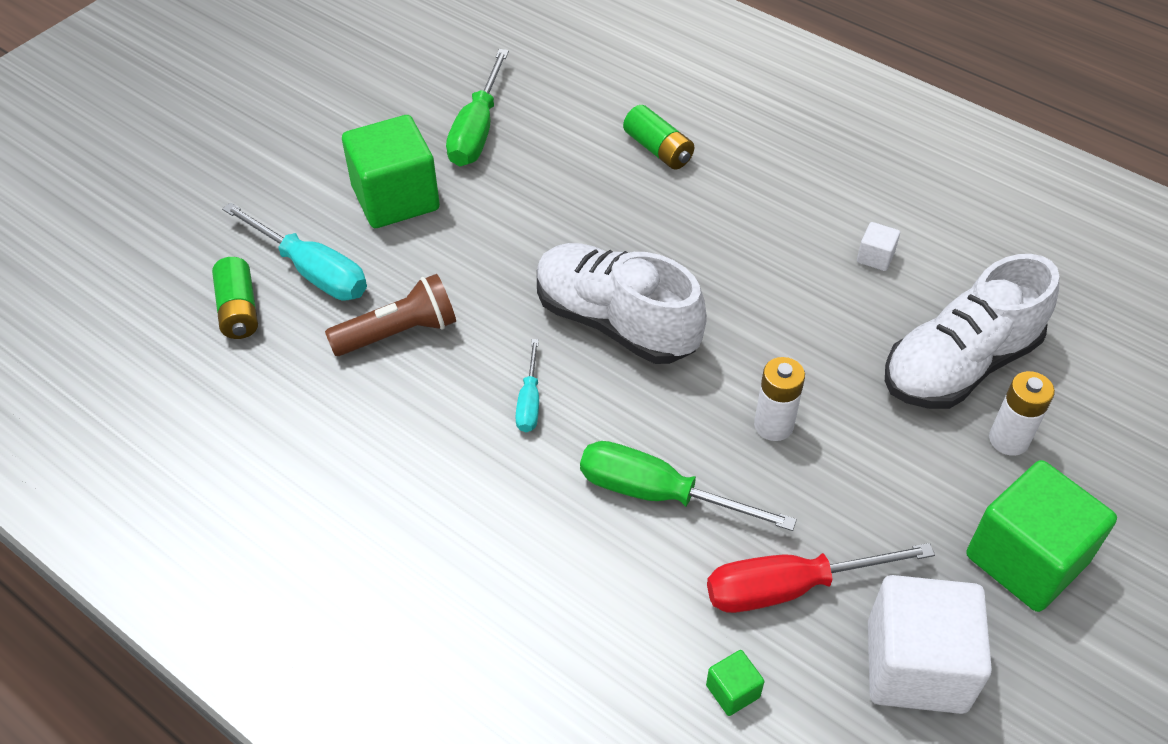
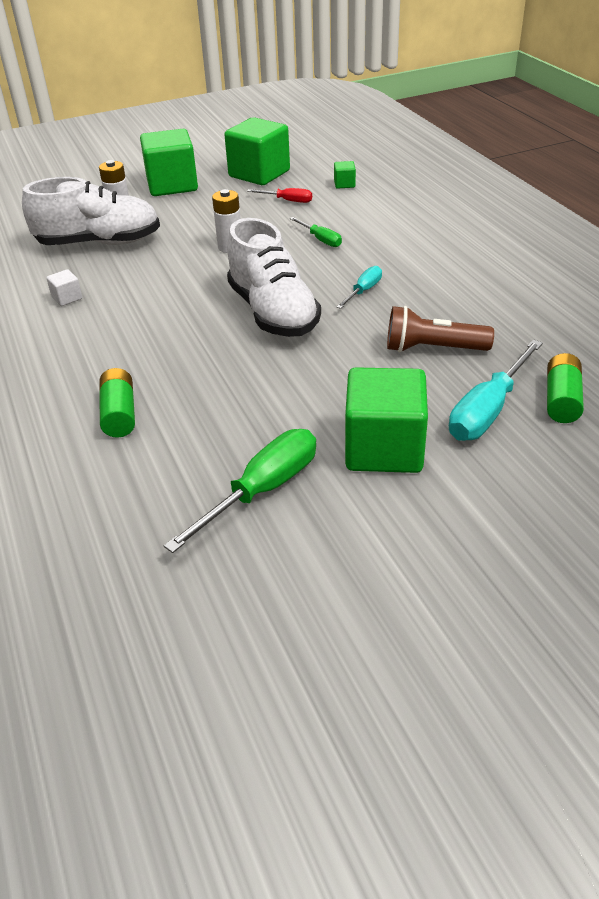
camera: 150 degrees left, 10 degrees down
(312, 271) = (488, 410): turquoise screwdriver -> turquoise screwdriver turned 120 degrees counterclockwise
(658, 494) = (320, 239): green screwdriver -> green screwdriver, size x0.55
(790, 588) = (287, 201): red screwdriver -> red screwdriver, size x0.55
(916, 666) = (259, 174): white cube -> green cube

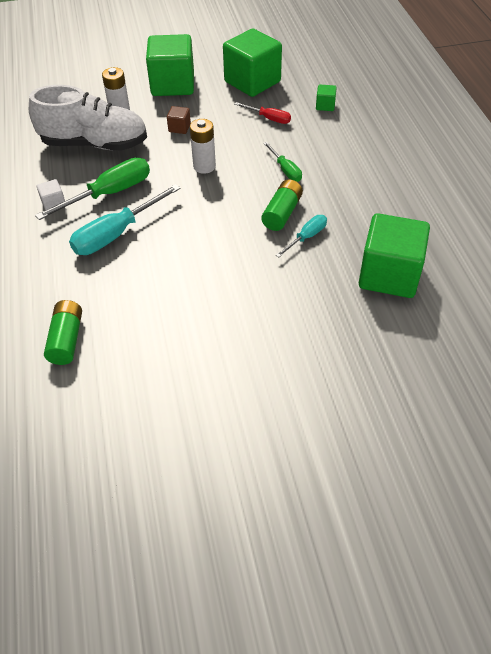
camera: 10 degrees right, 10 degrees up
(191, 219) = (179, 128): none -> brown cube
(262, 490) = (161, 444): green screwdriver -> green screwdriver (109, 193)
(273, 312) = (221, 249): white shoe -> none
(384, 448) = (274, 418): green cube -> green cube (389, 275)
(432, 348) = (348, 314): brown flashlight -> none
(488, 410) = (376, 393): turquoise screwdriver -> turquoise screwdriver (116, 234)
(561, 400) = (445, 394): green battery -> green battery (282, 213)

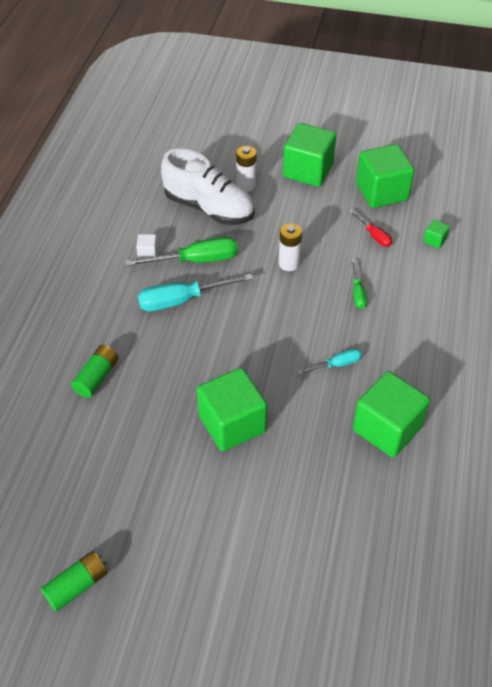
camera: 25 degrees right, 0 degrees up
(179, 128) = (289, 217): brown cube -> none
(239, 329) = (232, 424): none -> green cube
(282, 213) = (329, 334): green battery -> green battery (77, 585)

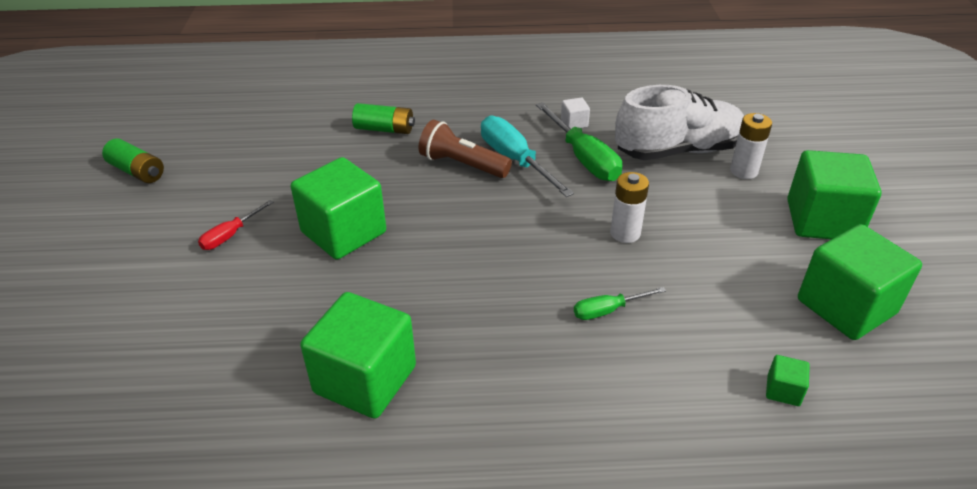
camera: 75 degrees right, 10 degrees down
(174, 334) = (462, 165): none -> brown flashlight
(209, 208) = (678, 150): white shoe -> white shoe turned 120 degrees counterclockwise
(337, 364) = (464, 309): turquoise screwdriver -> none
(374, 236) = (739, 311): red screwdriver -> red screwdriver (230, 235)

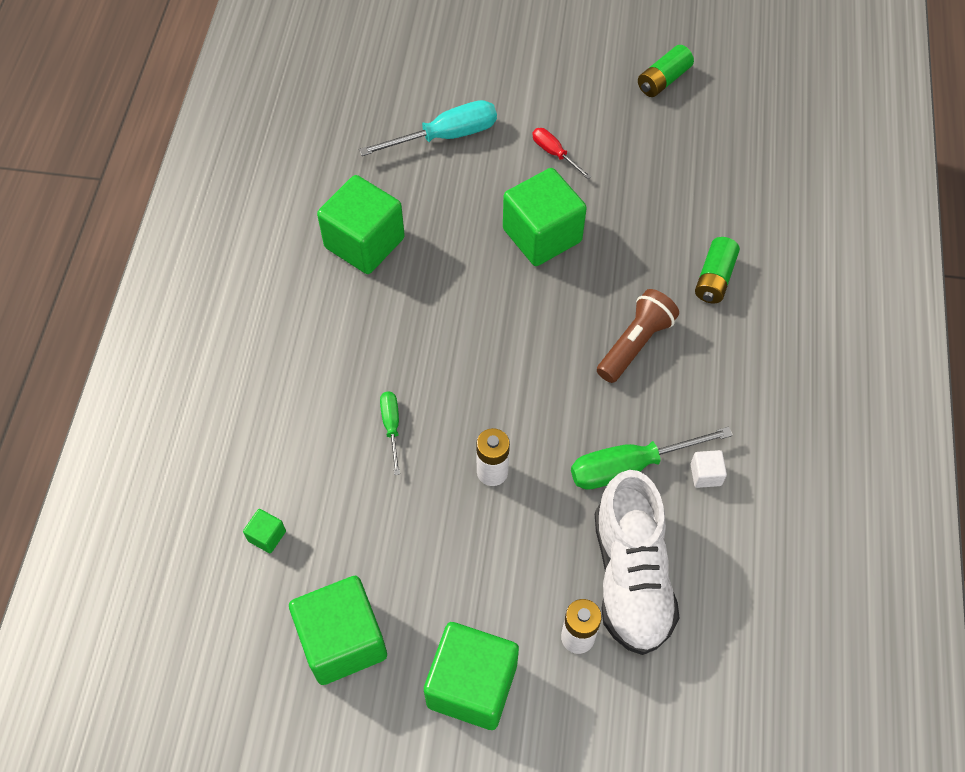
camera: 100 degrees right, 20 degrees up
(515, 160) = (636, 396): turquoise screwdriver -> turquoise screwdriver (445, 136)

